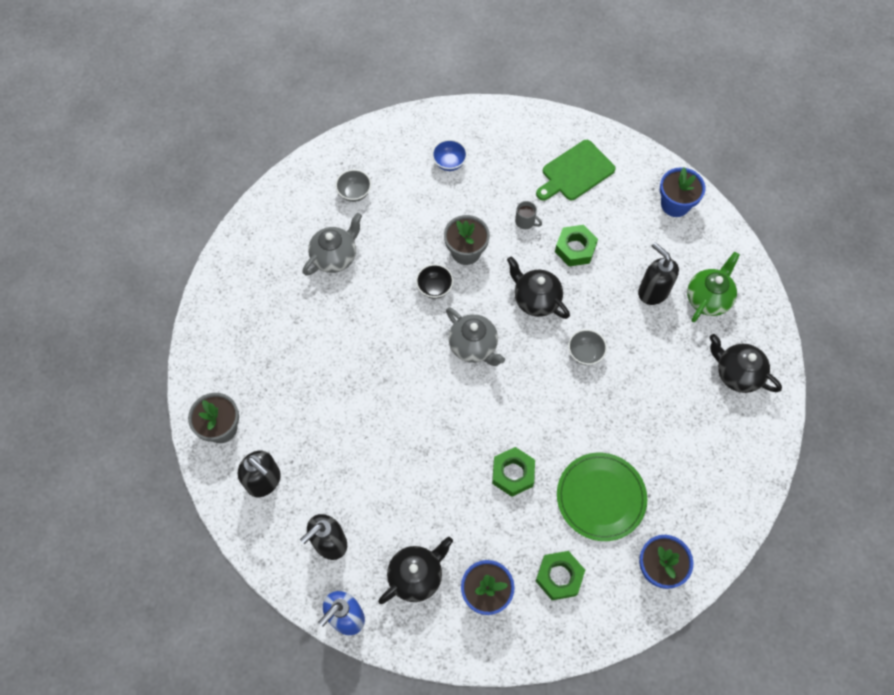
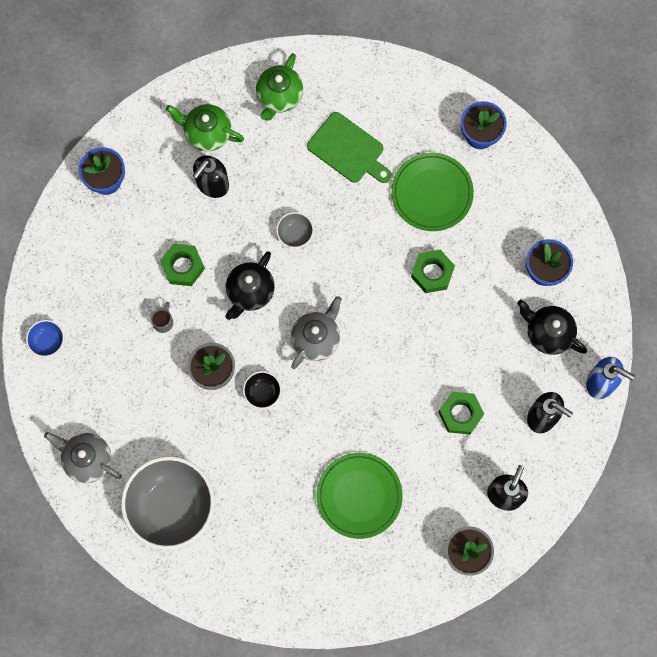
camera: 105 degrees left, 10 degrees up
(310, 346) = (359, 496): none -> green plate
(335, 257) = (253, 503): grey teapot -> grey teapot (87, 460)
(354, 193) = (171, 507): grey bowl -> grey bowl, size x2.34
(449, 162) = (109, 417): blue bowl -> blue bowl (48, 342)
(559, 576) = (512, 214): green nut -> green nut (460, 414)
(575, 172) = (90, 285): green cutting board -> green cutting board (348, 150)
(737, 374) = (279, 96): black teapot -> green teapot

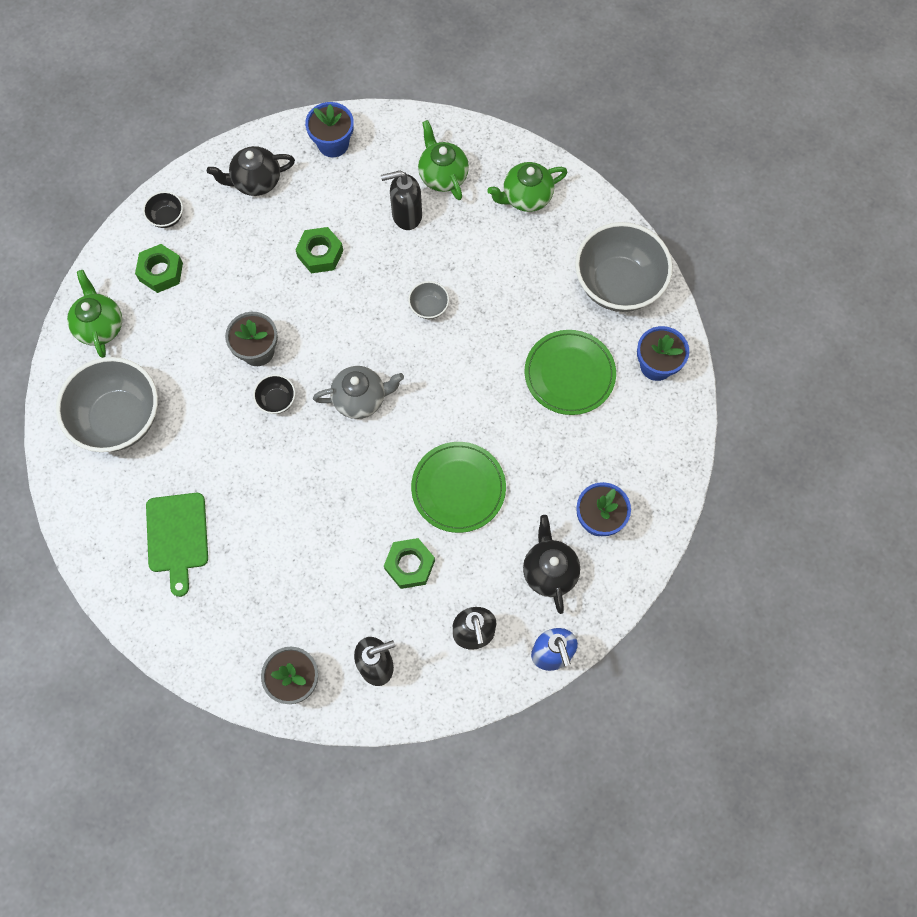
camera: 45 degrees right, 5 degrees down
(48, 342) = (167, 217): blue bowl -> black bowl
(87, 460) = (100, 326): grey teapot -> green teapot
(163, 322) = (262, 280): grey mug -> none
(250, 292) = (349, 318): black teapot -> black teapot (256, 181)
(348, 150) = (537, 282): green cutting board -> green cutting board (177, 537)
(359, 496) = (263, 549): green plate -> green plate (458, 488)
(401, 102) = (618, 284): none -> grey bowl
(432, 273) = (504, 434): green nut -> green nut (161, 272)

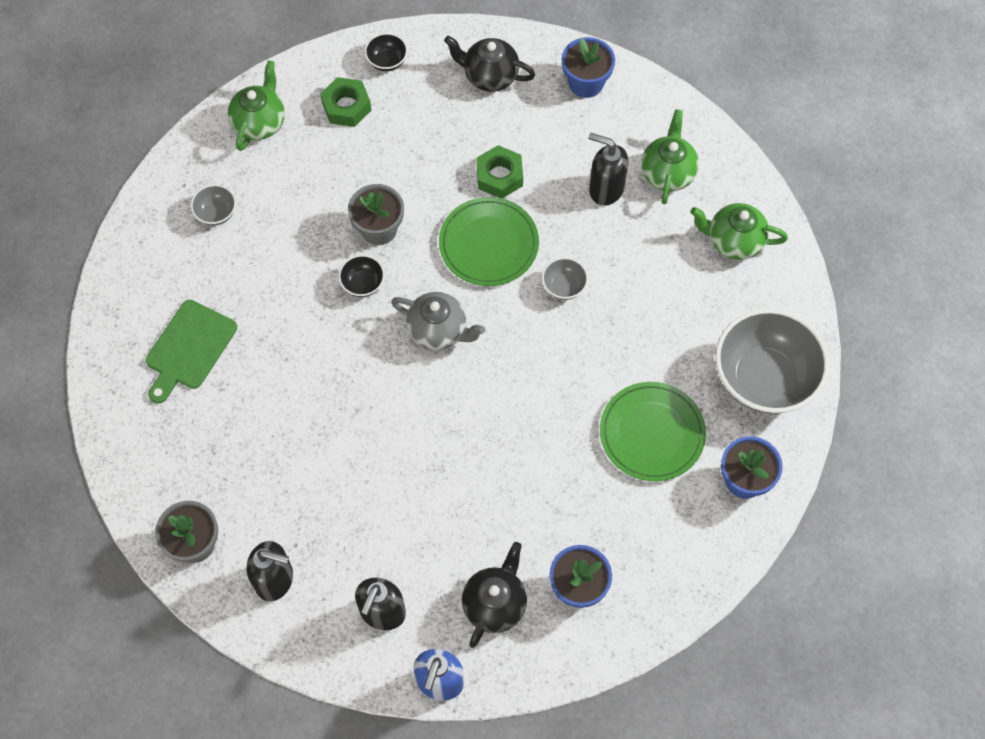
camera: 35 degrees right, 5 degrees down
(119, 419) = (216, 213): grey bowl -> grey bowl, size x0.43
(409, 565) = (371, 510): green nut -> none
(458, 488) = (467, 470): green plate -> green plate (488, 244)

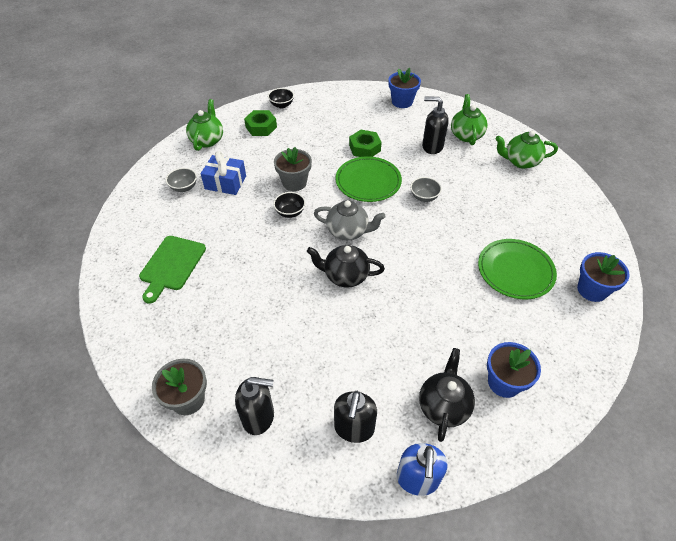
camera: 10 degrees left, 15 degrees down
(277, 213) = (225, 182): none -> blue gift
(489, 76) = (344, 105): black teapot -> black teapot (345, 276)
(763, 378) = (574, 229): grey bowl -> none

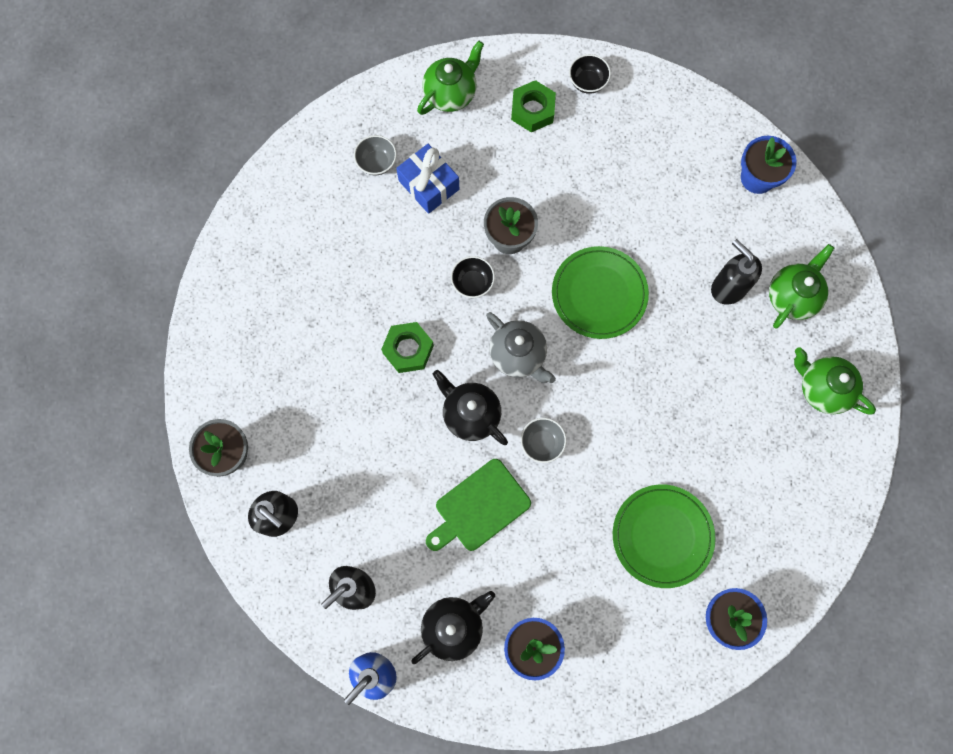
camera: 35 degrees right, 25 degrees up
(171, 265) = (300, 276): green cutting board -> green cutting board (479, 507)
(364, 148) = (638, 234): green nut -> green nut (408, 349)
(424, 197) = (647, 363): grey bowl -> grey bowl (542, 443)

